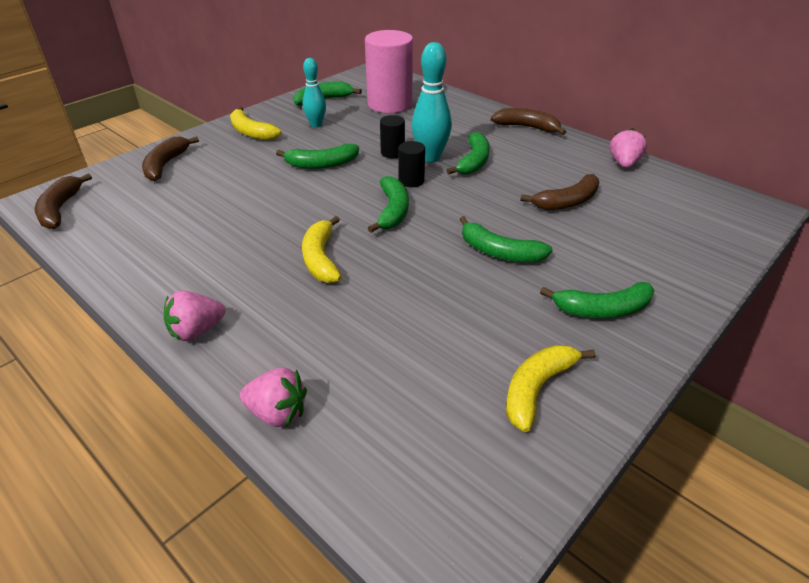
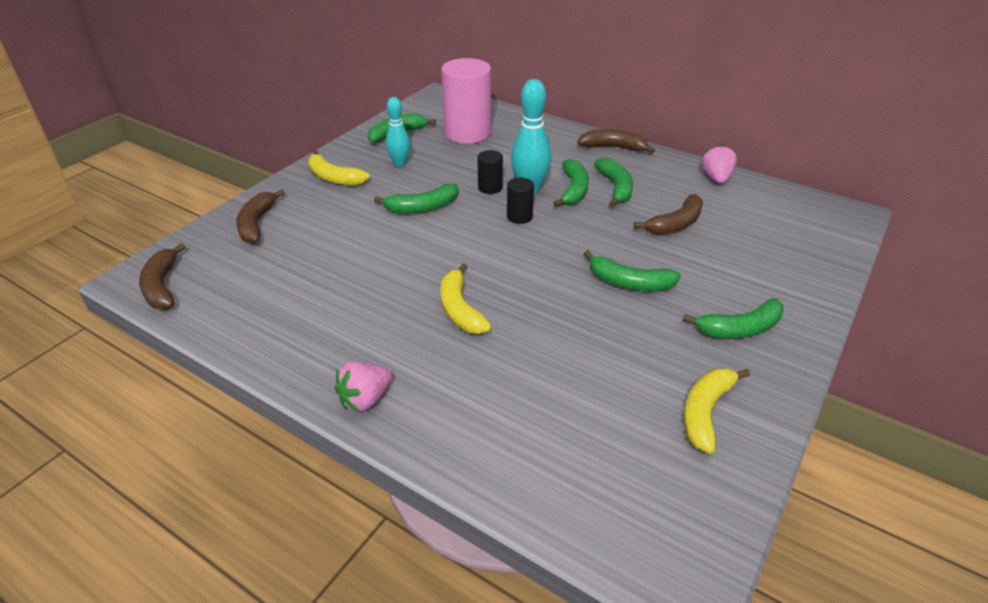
camera: 10 degrees left, 0 degrees up
(277, 413) = (477, 469): pink strawberry -> none
(392, 211) = (512, 251): green banana -> green banana (615, 187)

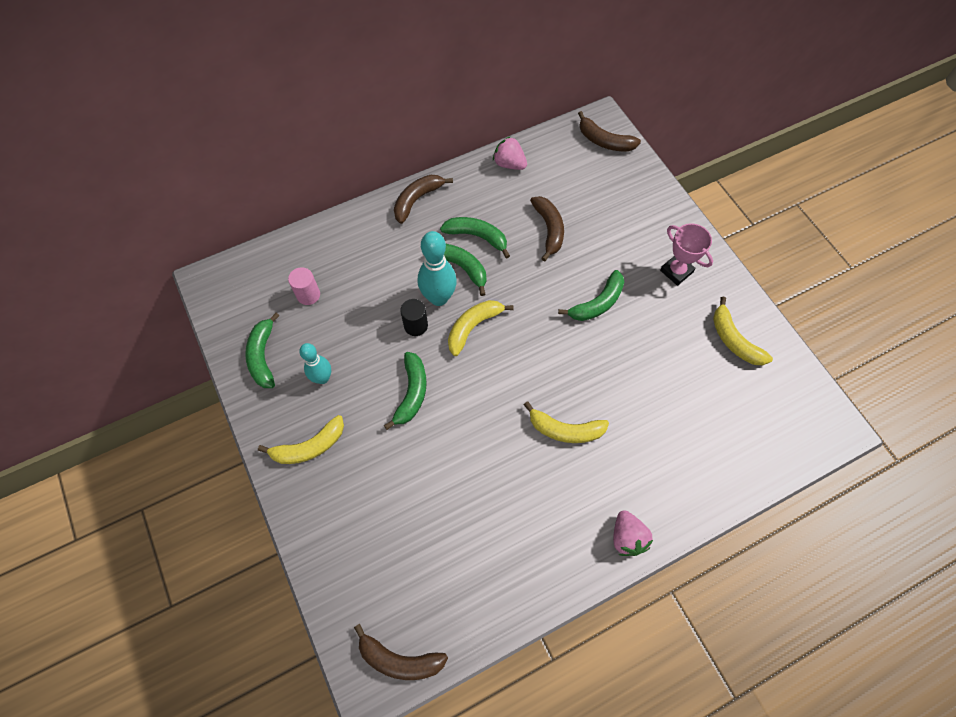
camera: 60 degrees left, 25 degrees up
(257, 224) = (347, 545): brown banana -> brown banana (604, 141)
(467, 133) = (308, 295): pink cylinder -> pink cylinder, size x0.47
(519, 216) = (473, 327): black cylinder -> yellow banana
(739, 328) = (676, 271): green banana -> pink trophy

